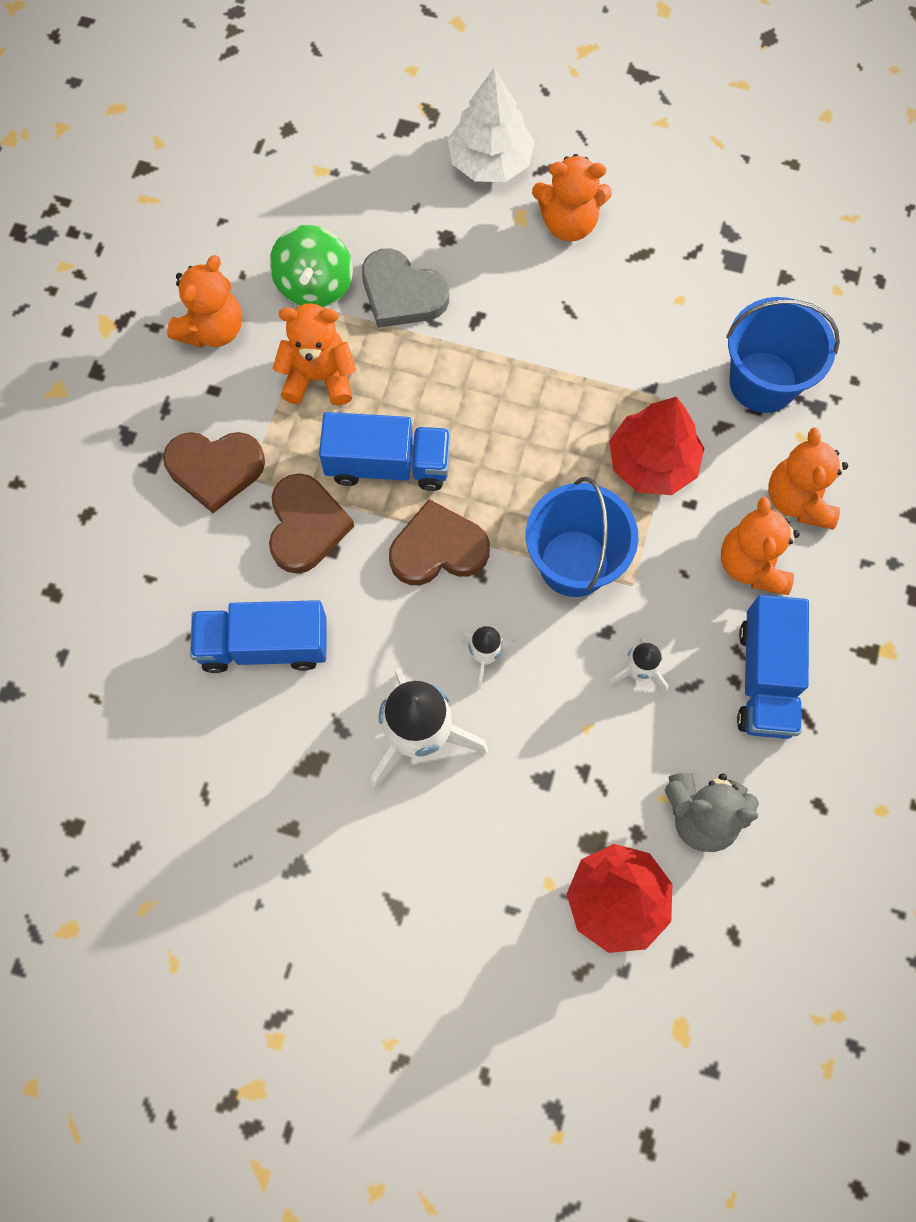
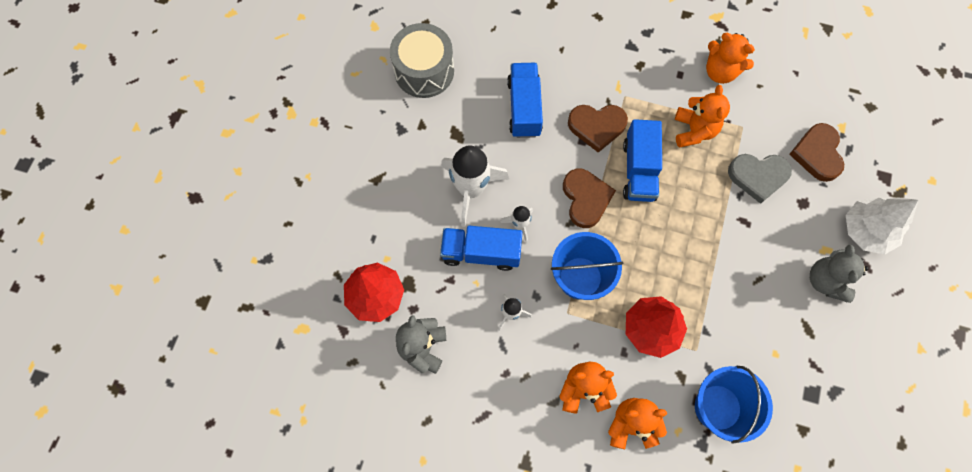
camera: 90 degrees right, 0 degrees up
(177, 827) = (424, 71): none -> grey drum
(215, 469) = (629, 78): brown heart -> brown heart (817, 154)
(314, 285) = (757, 126): green spinning top -> none
(402, 293) = (758, 176): grey heart -> grey heart turned 120 degrees counterclockwise
(568, 223) = (826, 281): orange teddy bear -> grey teddy bear
(766, 678) = (508, 393): blue truck -> blue truck (481, 252)

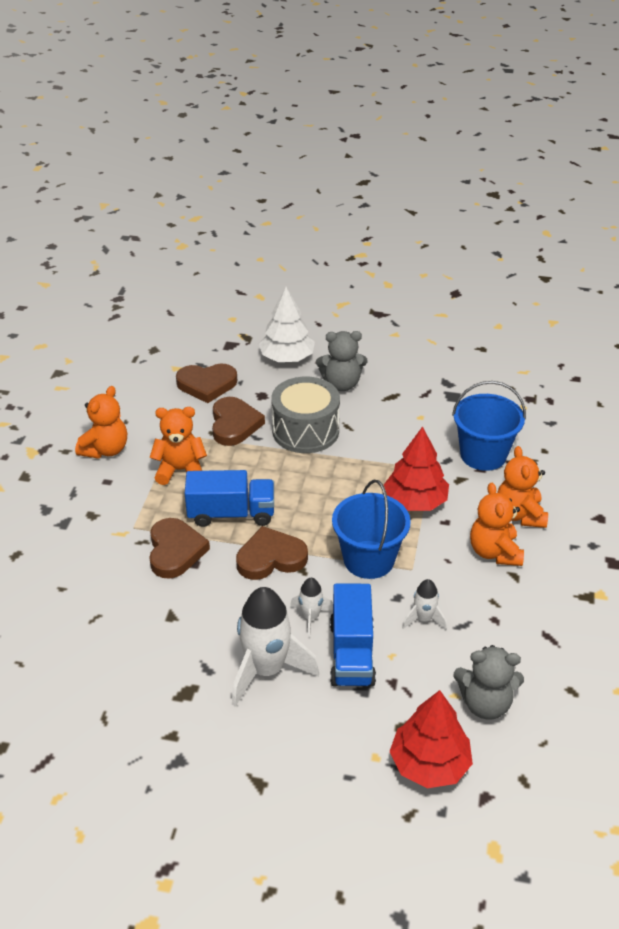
camera: 95 degrees left, 30 degrees down
(424, 71) = (82, 741): grey drum -> grey drum (305, 431)
(524, 108) = (147, 622): blue truck -> none
(758, 176) = (234, 424): grey heart -> brown heart

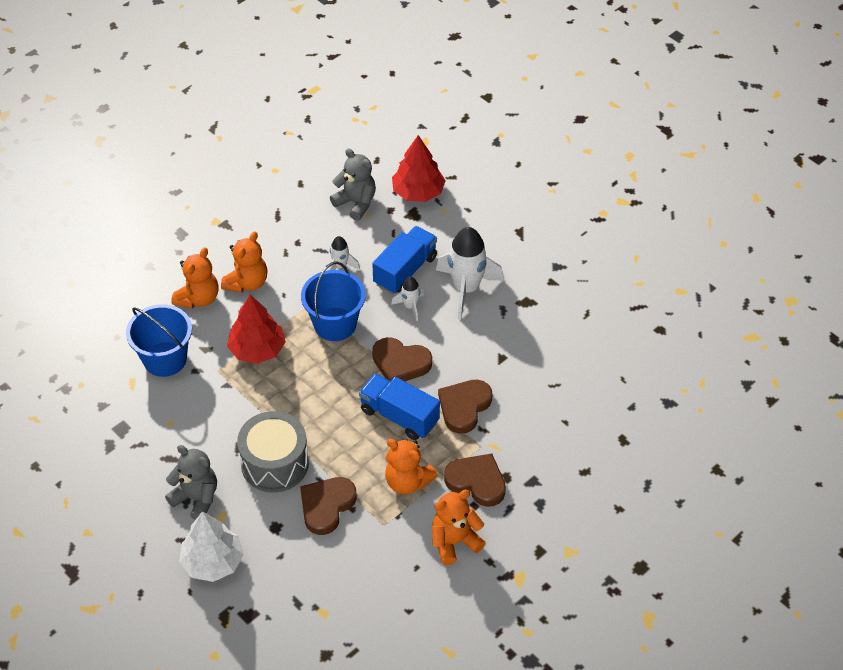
camera: 145 degrees left, 10 degrees up
(207, 385) = (312, 571): brown heart -> brown heart (476, 481)

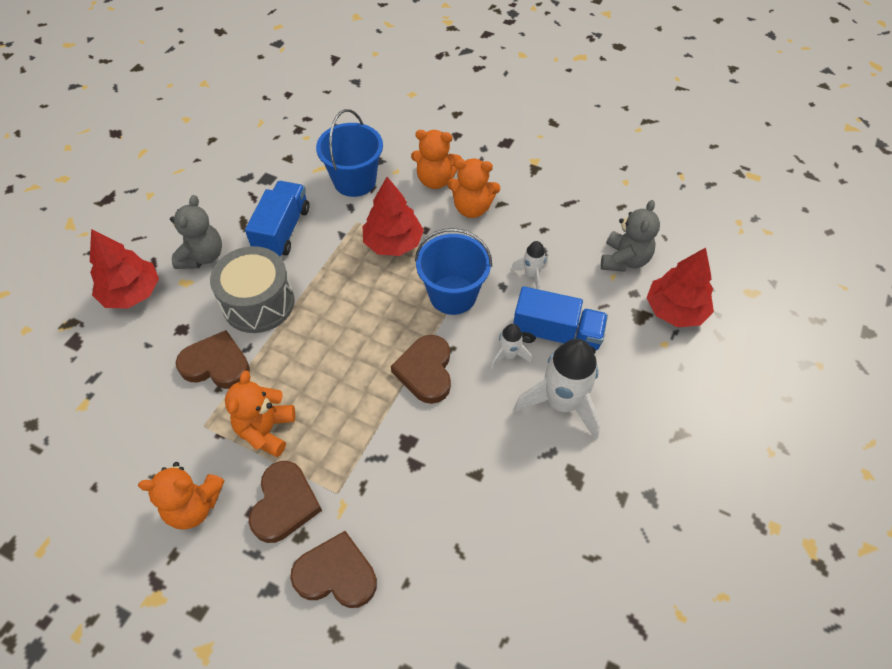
camera: 70 degrees right, 5 degrees up
(212, 562) = (131, 293): white tree -> red tree
(399, 416) = (352, 393): blue truck -> blue truck (282, 231)
(454, 542) = (194, 506): orange teddy bear -> orange teddy bear turned 135 degrees clockwise
(464, 407) = (388, 456): brown heart -> brown heart (336, 574)

